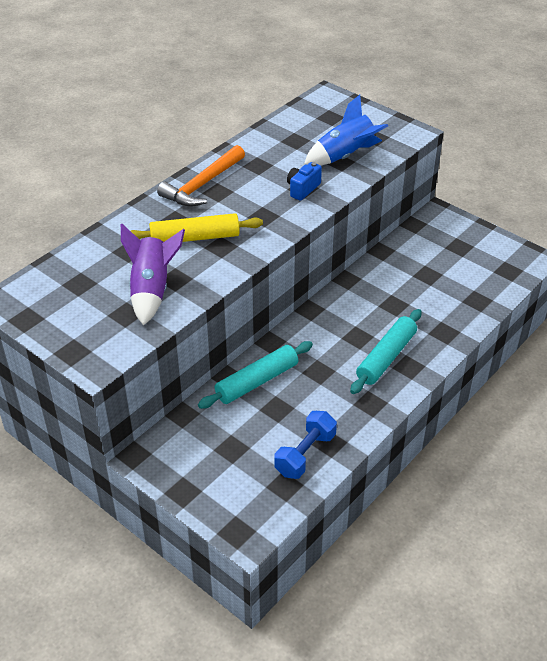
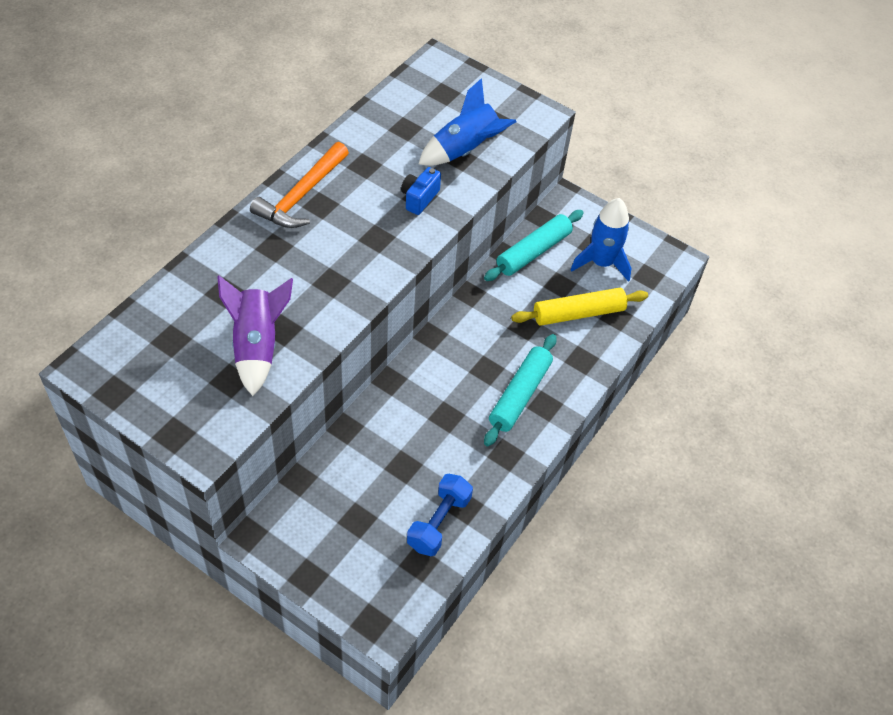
camera: 10 degrees left, 10 degrees up
(195, 238) = (300, 271): yellow rolling pin -> yellow rolling pin (578, 313)
(257, 381) = (378, 433): turquoise rolling pin -> turquoise rolling pin (533, 252)
(466, 259) = (601, 263): none -> blue rocket

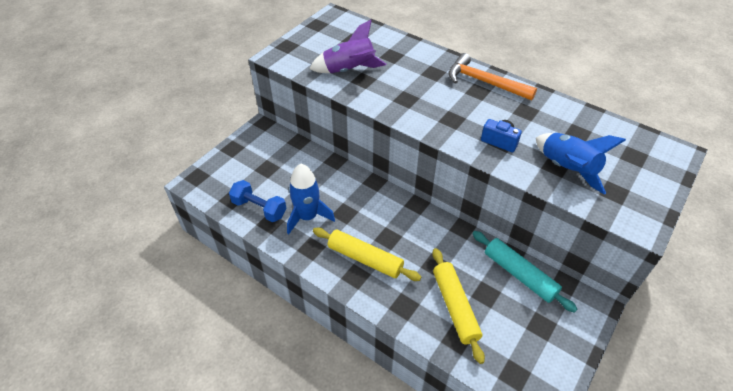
camera: 95 degrees right, 5 degrees down
(520, 395) = (365, 259): turquoise rolling pin -> yellow rolling pin
(601, 263) = (521, 331): blue rocket -> blue rocket (308, 217)

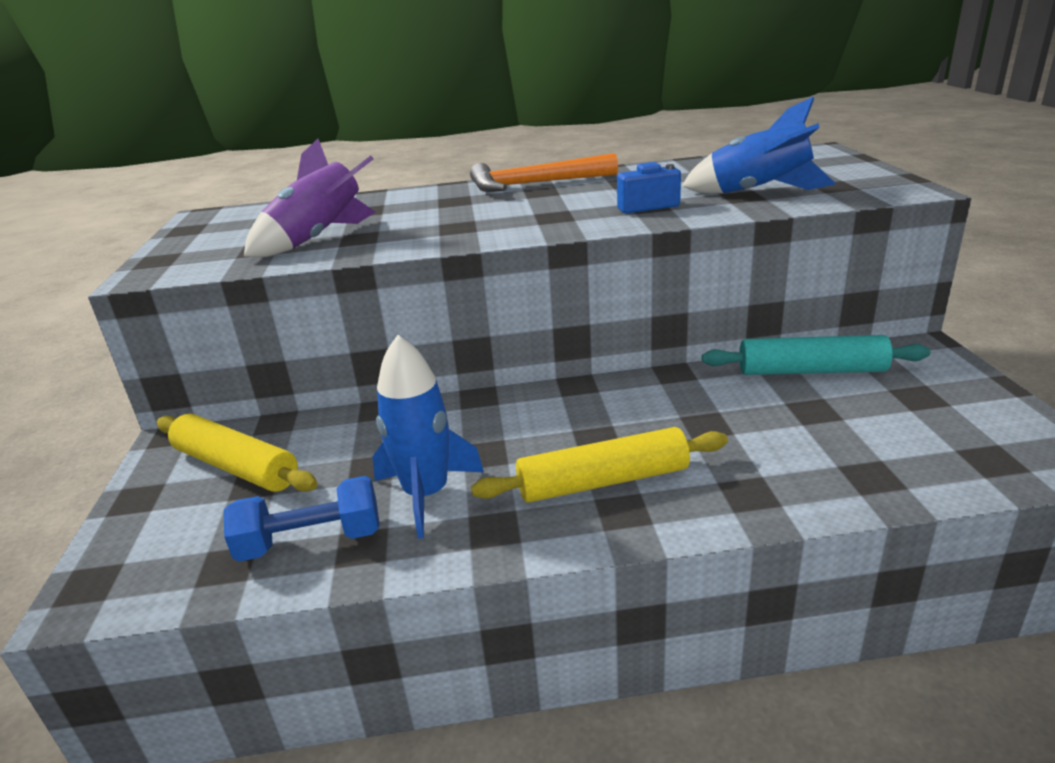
camera: 40 degrees left, 20 degrees down
(455, 306) = (806, 446): yellow rolling pin -> yellow rolling pin (236, 466)

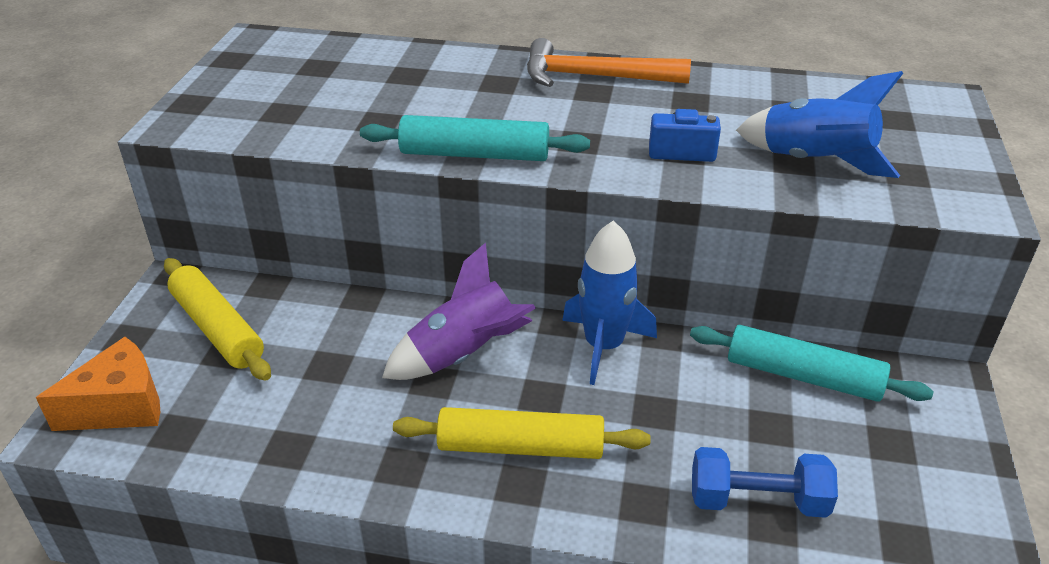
camera: 15 degrees right, 10 degrees up
(149, 559) = (120, 406): none -> orange cheese
(311, 541) = (249, 430): blue dumbbell -> blue dumbbell (757, 500)
(319, 239) = (341, 113): purple rocket -> purple rocket (463, 355)
(427, 494) = (362, 411): blue rocket -> blue rocket (604, 346)
(465, 239) = (474, 154): none -> turquoise rolling pin

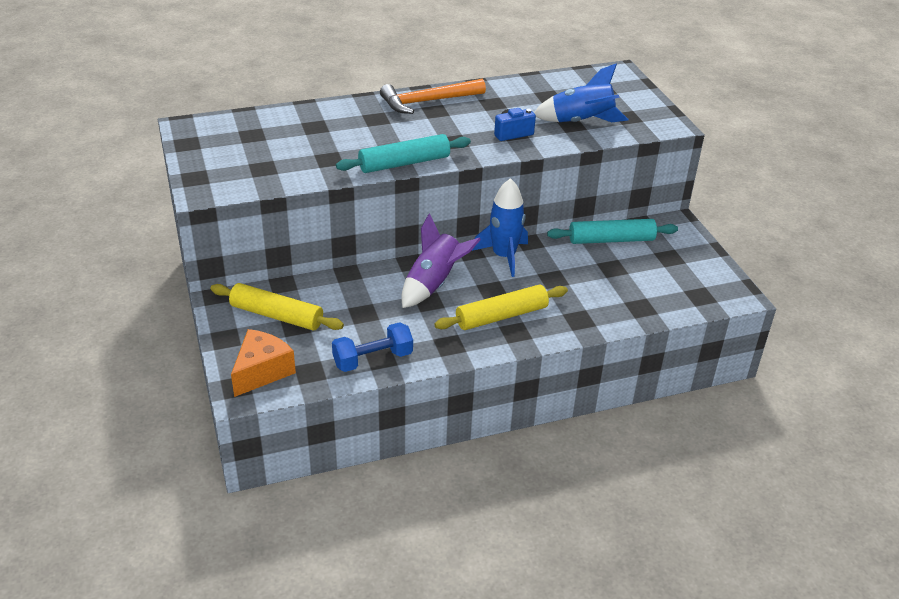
camera: 30 degrees left, 0 degrees up
(757, 500) = (628, 301): blue dumbbell -> blue dumbbell (373, 359)

